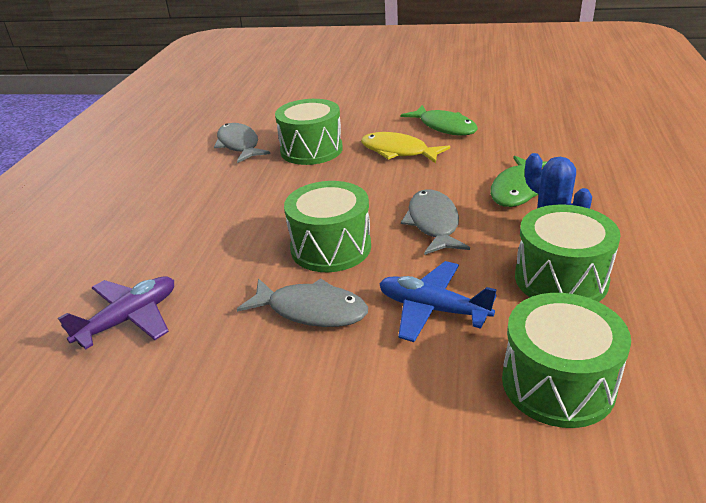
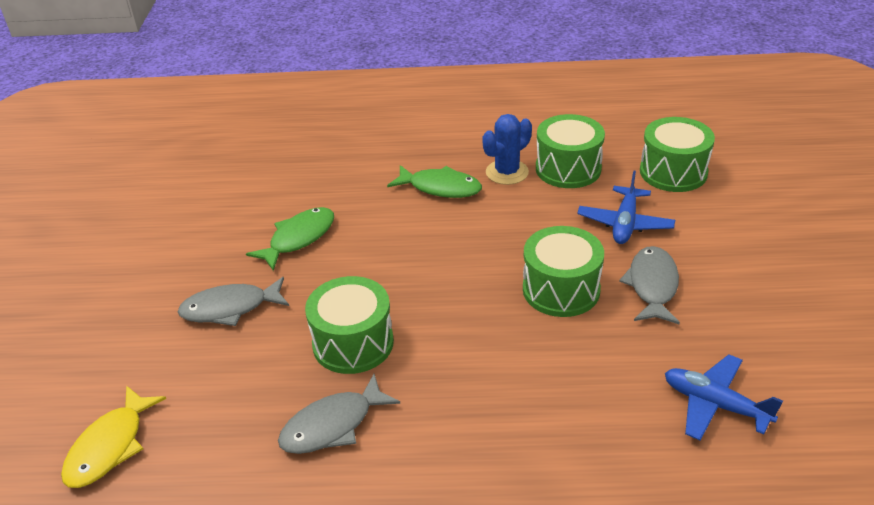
camera: 100 degrees left, 5 degrees up
(129, 319) = (715, 404): purple plane -> blue plane
(398, 151) = (361, 268): yellow fish -> yellow fish (110, 446)
(433, 223) = (507, 231): grey fish -> grey fish (230, 308)

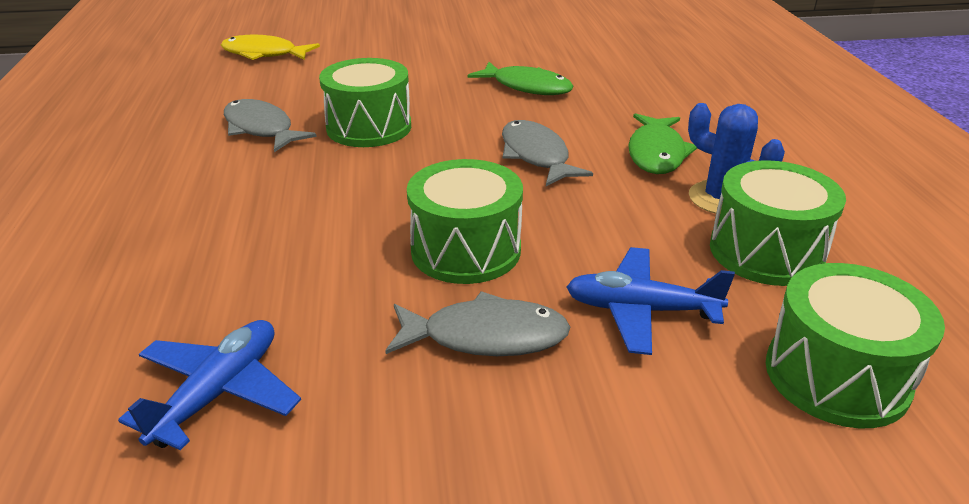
camera: 80 degrees right, 5 degrees down
(230, 308) = (418, 71): grey fish -> grey fish (536, 156)

